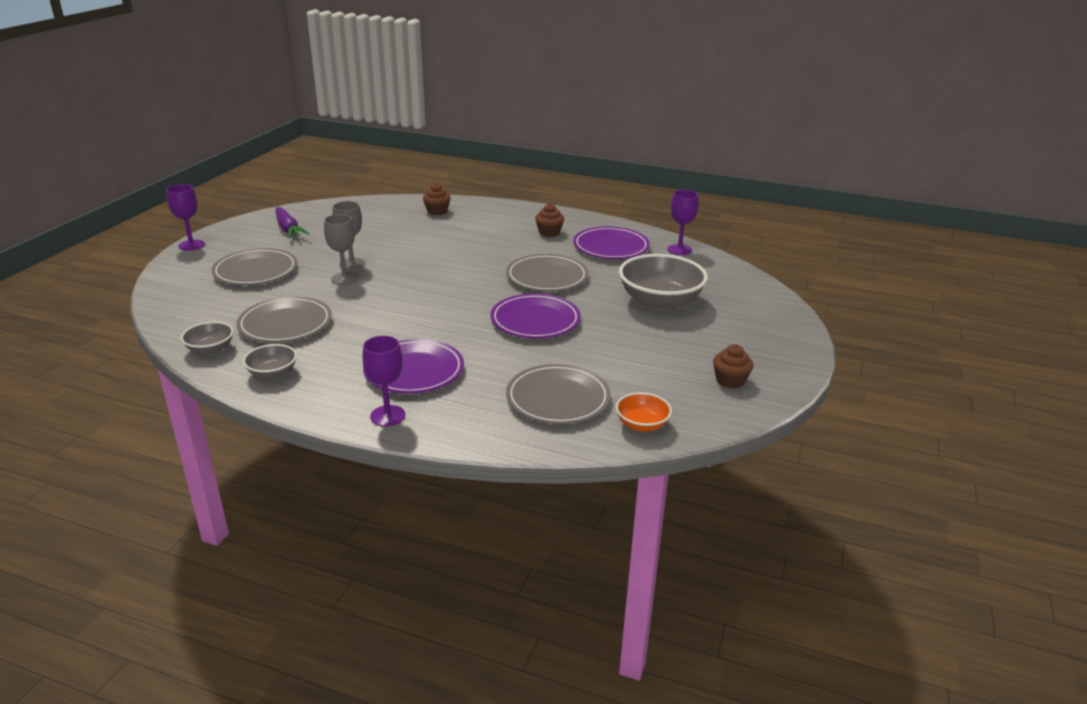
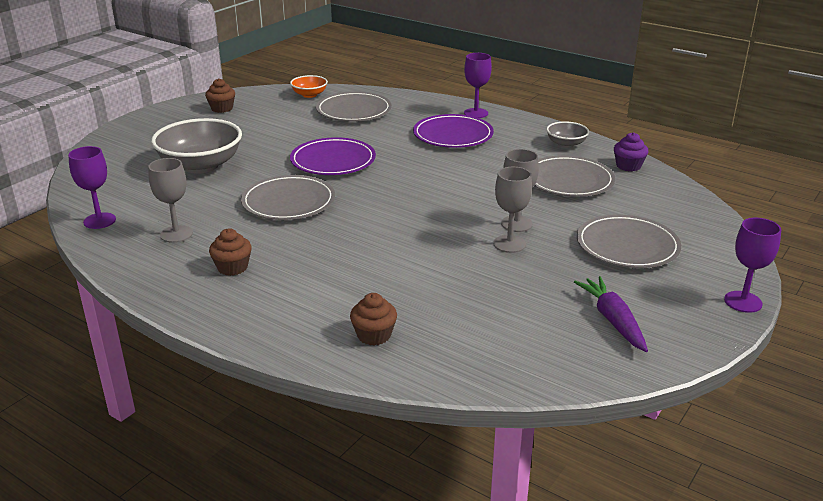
camera: 165 degrees left, 0 degrees up
(210, 349) = (628, 166): grey bowl -> purple cupcake
(611, 247) = (176, 234): purple plate -> grey goblet

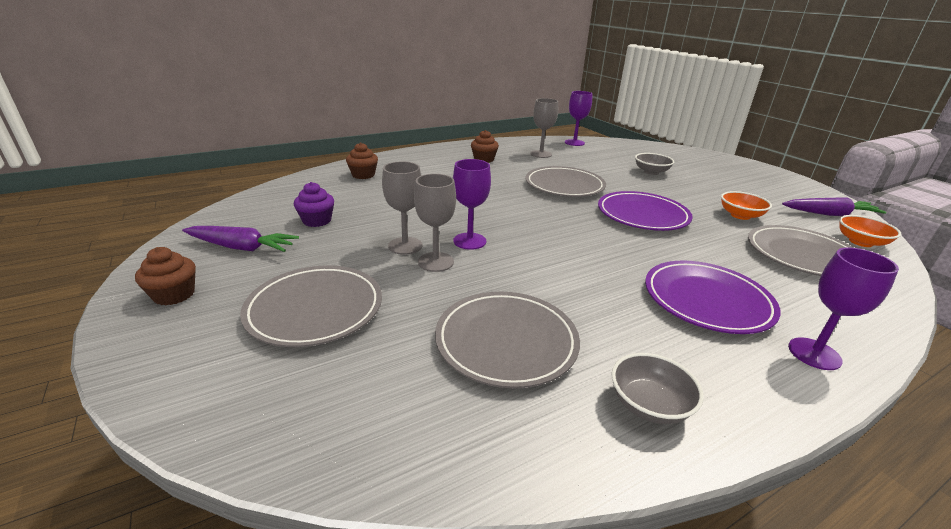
camera: 115 degrees right, 0 degrees up
(201, 165) = (651, 172): grey bowl -> grey bowl, size x0.51
(222, 108) = (794, 195): brown cupcake -> brown cupcake (174, 294)
(259, 100) = (829, 214): none -> purple carrot
(294, 127) = (740, 215): none -> orange bowl
(628, 166) = (516, 443): purple cupcake -> purple cupcake (317, 221)
(743, 302) = (124, 332): purple goblet -> purple goblet (469, 241)

